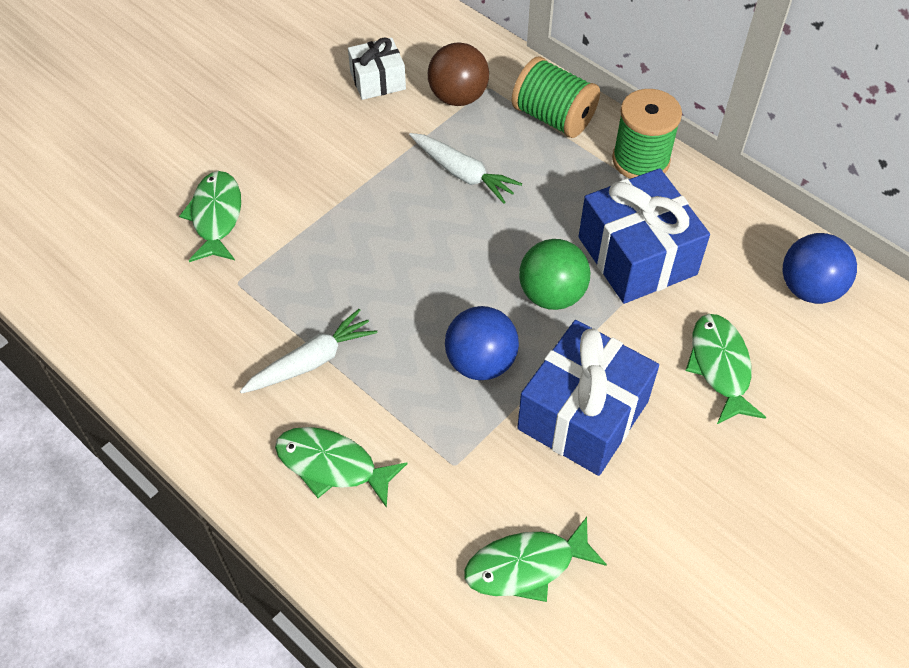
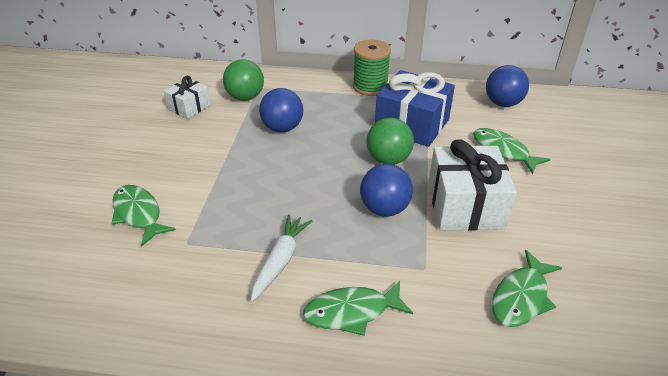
camera: 35 degrees left, 15 degrees down
(458, 97) = (245, 97): brown ball -> green ball
(463, 173) = (282, 128): white carrot -> blue ball
(553, 117) = (307, 87): green spool -> none
(583, 415) = (465, 205): blue gift -> white gift

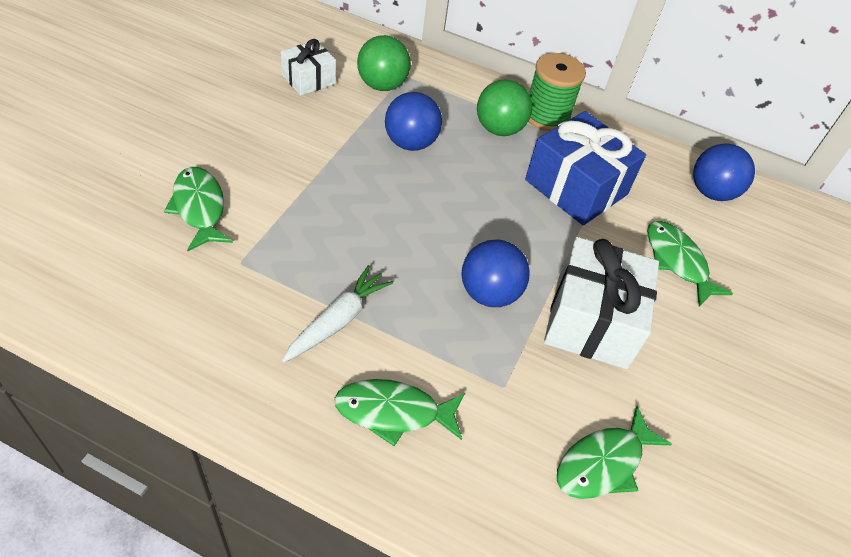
camera: 10 degrees right, 10 degrees up
(388, 159) = (523, 228): green ball -> green ball (499, 129)

